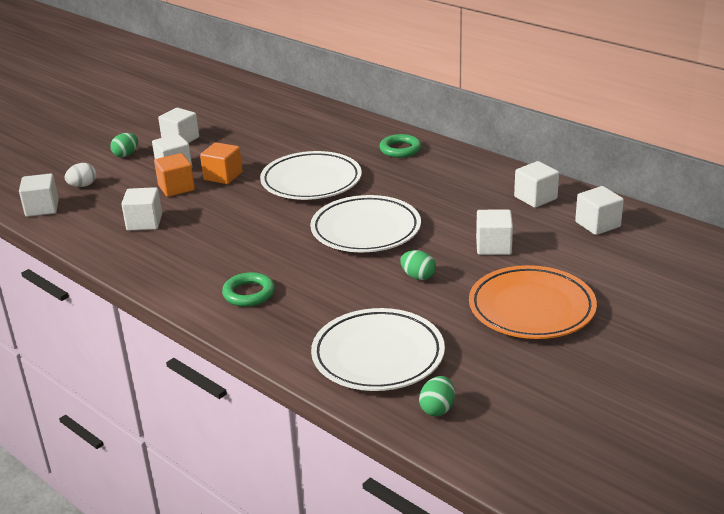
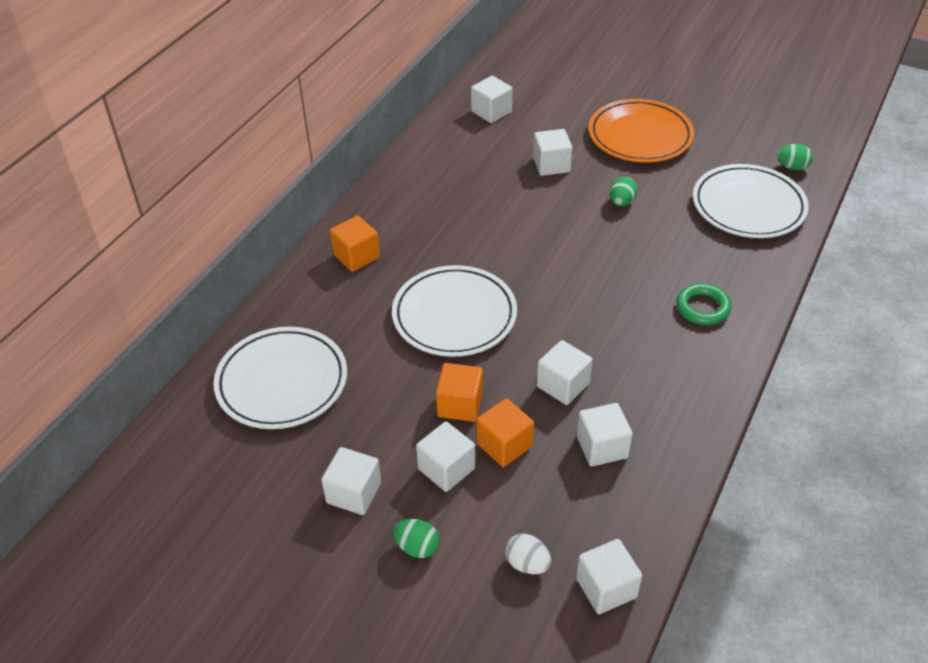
camera: 105 degrees left, 15 degrees up
(366, 230) = (550, 250): white plate -> white plate (282, 382)
(400, 149) = (356, 256): green ring -> orange cube
(535, 198) = (451, 149): white cube -> white cube (563, 385)

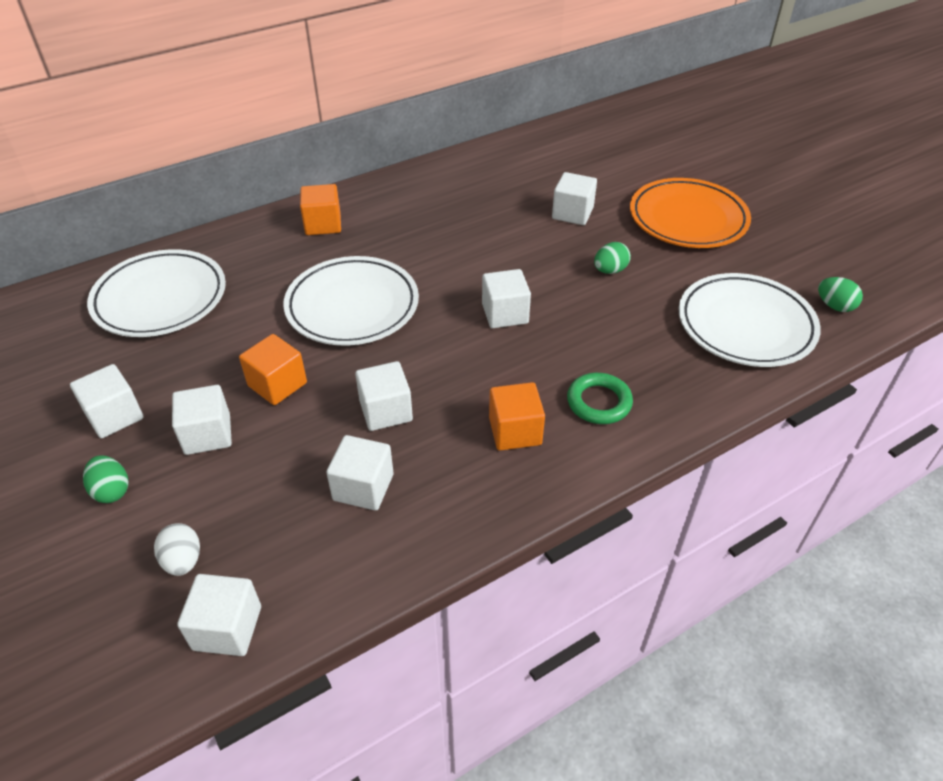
camera: 30 degrees right, 0 degrees up
(491, 112) = (560, 151): white cube -> white cube (505, 314)
(504, 445) = (278, 439): orange cube -> orange cube (515, 431)

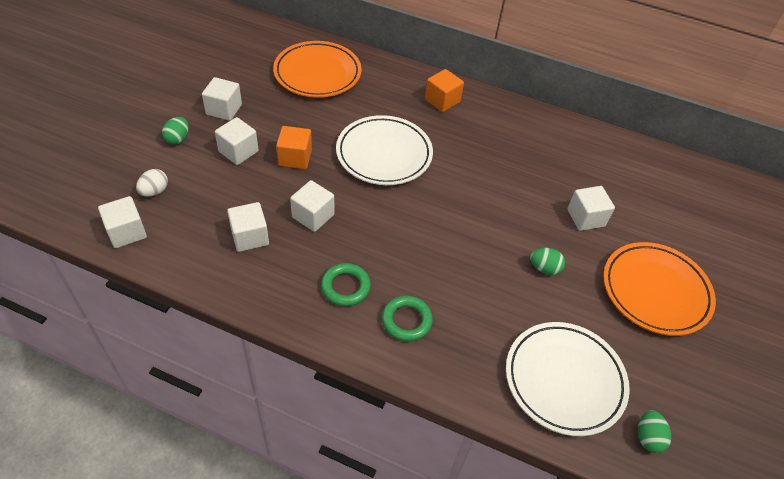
camera: 50 degrees right, 5 degrees up
(160, 299) = (317, 73): white plate -> orange plate
(505, 314) = (445, 231): white cube -> none
(515, 431) = (345, 287): orange cube -> green ring

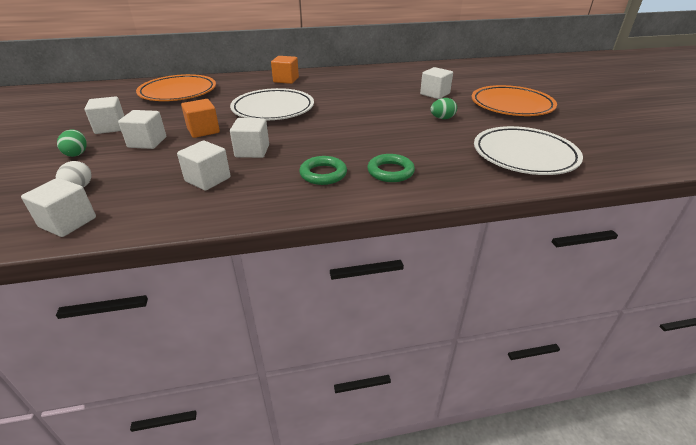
camera: 30 degrees left, 15 degrees down
(648, 437) = (602, 158): green egg -> none

